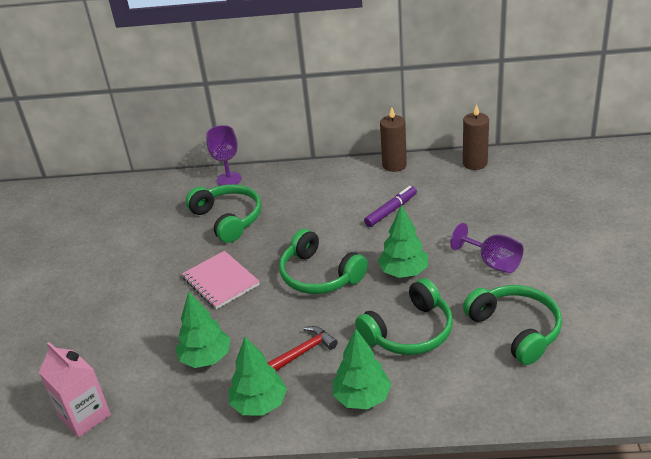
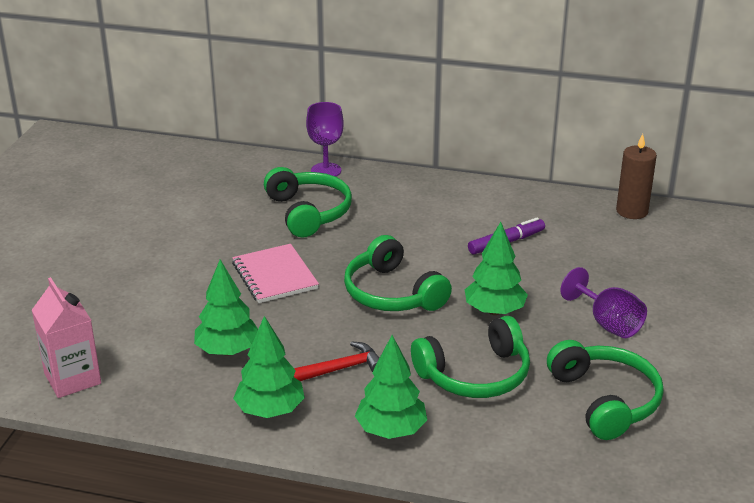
camera: 10 degrees right, 5 degrees down
(394, 165) = (530, 194): brown candle -> none

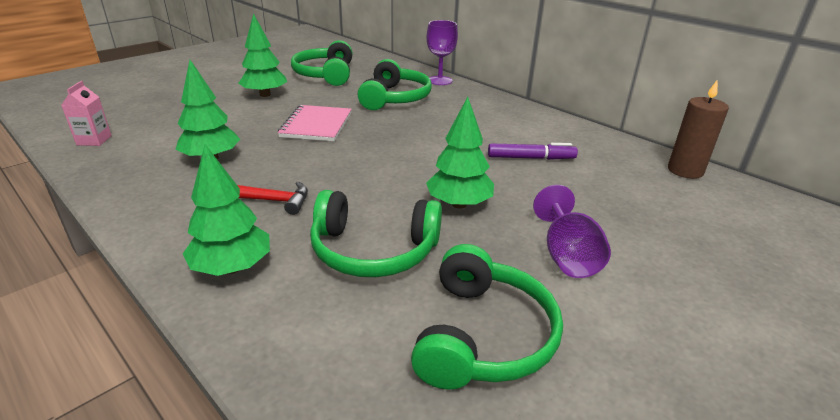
camera: 30 degrees right, 0 degrees up
(72, 378) = (94, 140): pink carton -> pink carton, size x0.63
(270, 410) = (170, 209): green tree -> green tree (265, 95)
(392, 293) = (386, 162): green headphones -> green headphones (325, 74)

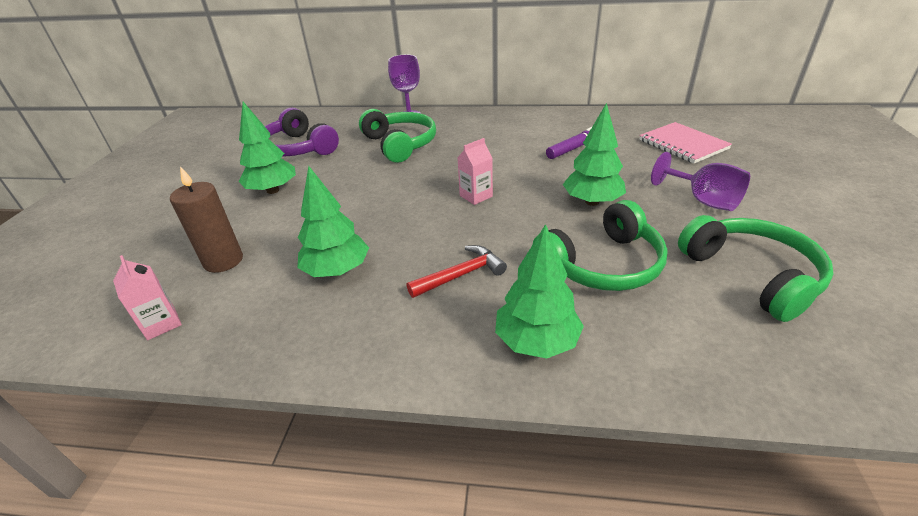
camera: 35 degrees left, 5 degrees up
(316, 125) = (378, 195): pink notebook -> pink notebook (683, 144)
(325, 74) = (298, 148): green headphones -> purple headphones
(378, 156) = (476, 196): none -> pink carton
(685, 170) = (665, 116): brown candle -> brown candle (223, 261)

